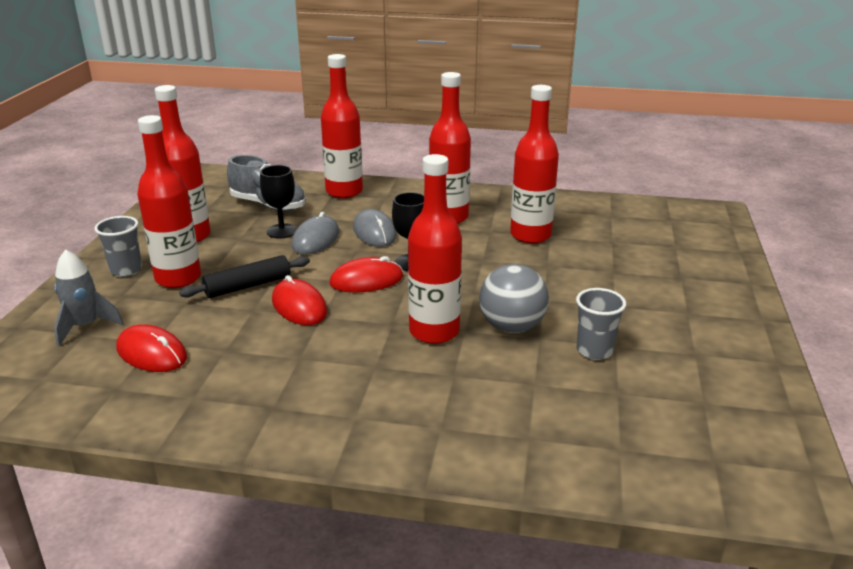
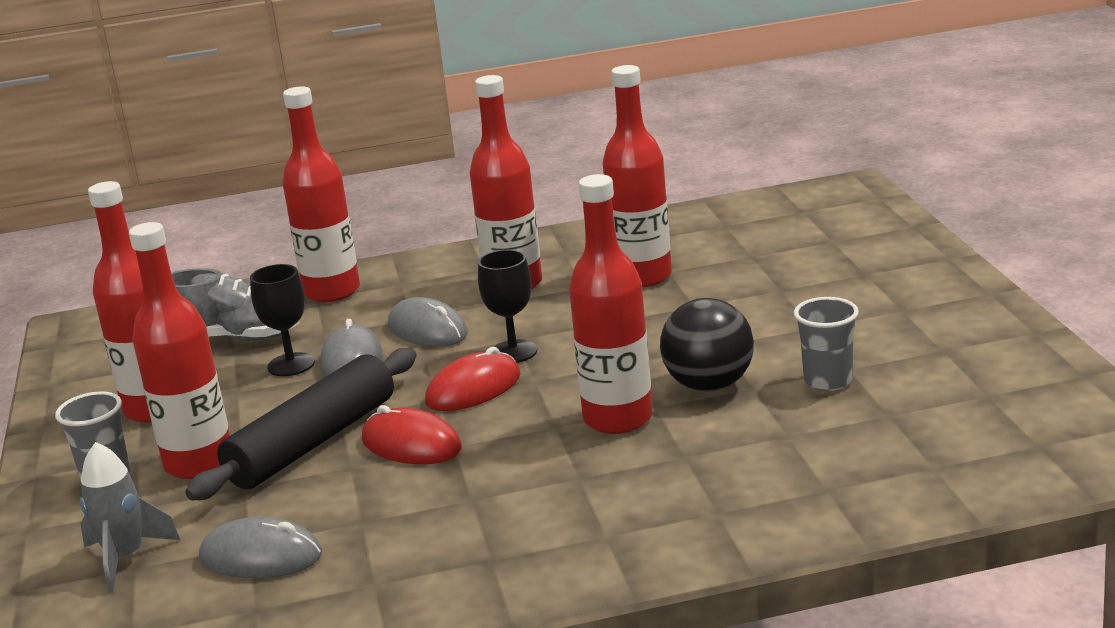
camera: 20 degrees left, 5 degrees down
(152, 353) = (261, 556): red mouse -> grey mouse
(248, 286) = (313, 443): black rolling pin -> black rolling pin, size x1.56
(512, 327) = (709, 385): grey ball -> black ball

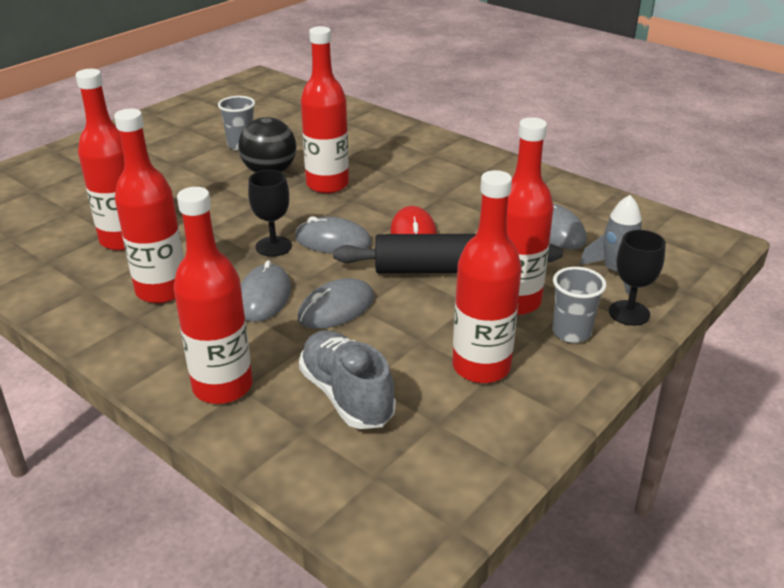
camera: 130 degrees left, 10 degrees up
(291, 365) = (364, 335): black goblet -> black goblet (629, 313)
(473, 389) = (333, 241): red mouse -> grey mouse

